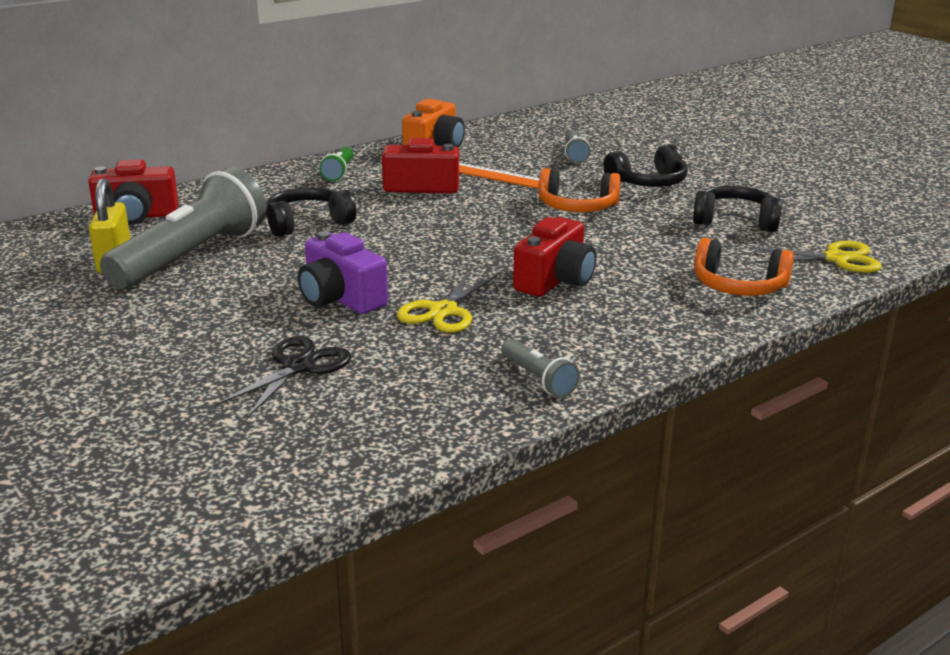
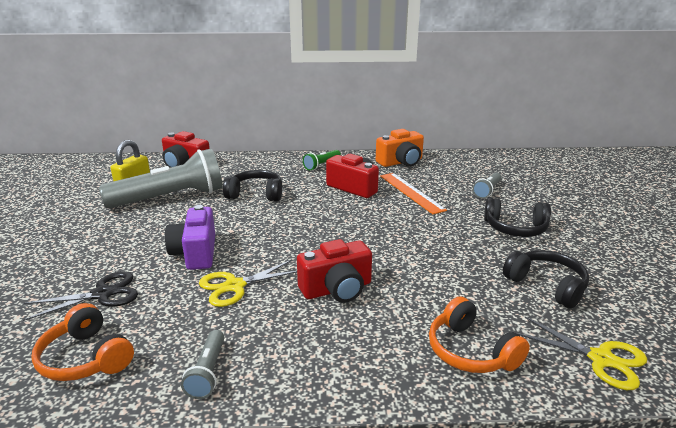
camera: 35 degrees right, 0 degrees up
(577, 207) = (434, 233): orange headphones -> orange headphones (86, 358)

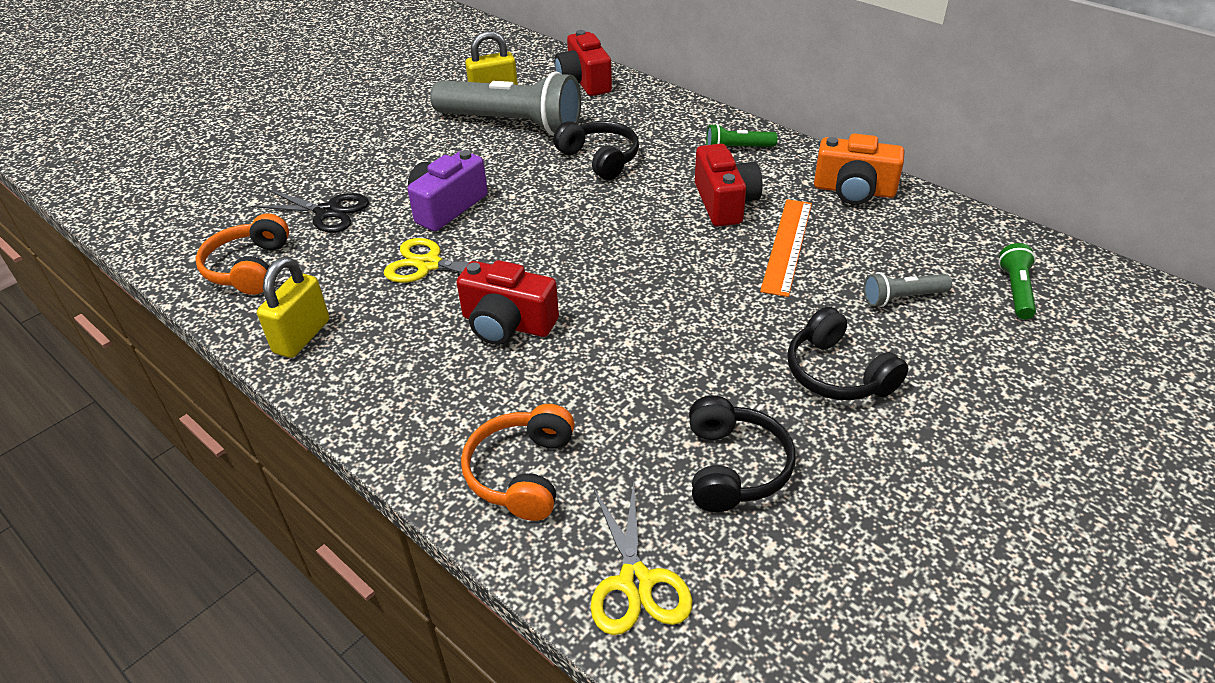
camera: 45 degrees right, 15 degrees up
(207, 372) = (302, 336): grey flashlight -> yellow padlock
(517, 171) = (1016, 291): none -> green flashlight

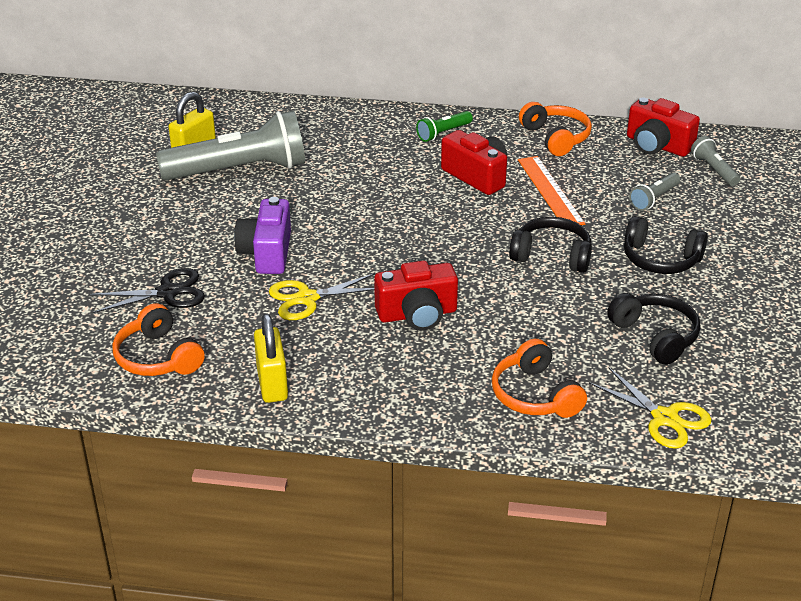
camera: 35 degrees left, 5 degrees down
(584, 82) = (259, 116): red camera -> red camera (657, 145)
(600, 159) = (347, 175): black headphones -> black headphones (552, 255)
(854, 191) = (556, 138): orange camera -> orange headphones
(1016, 291) = (714, 170): green flashlight -> grey flashlight

